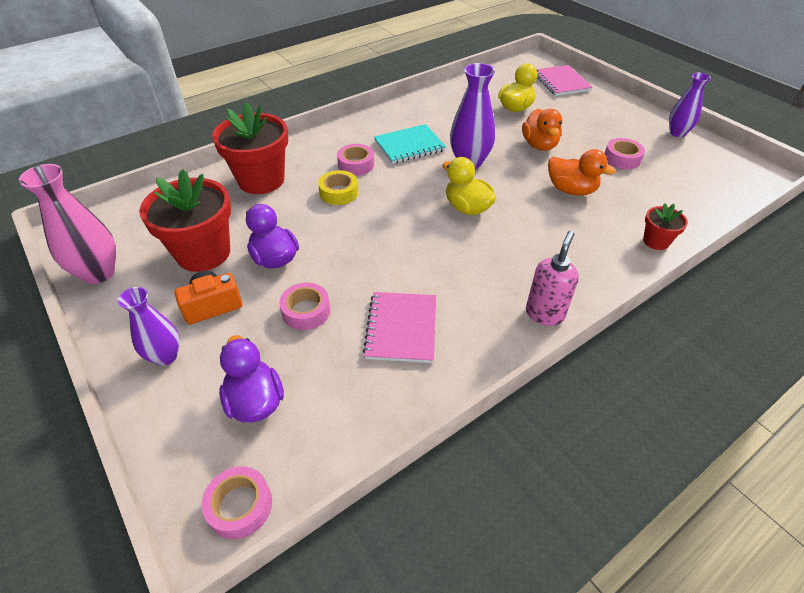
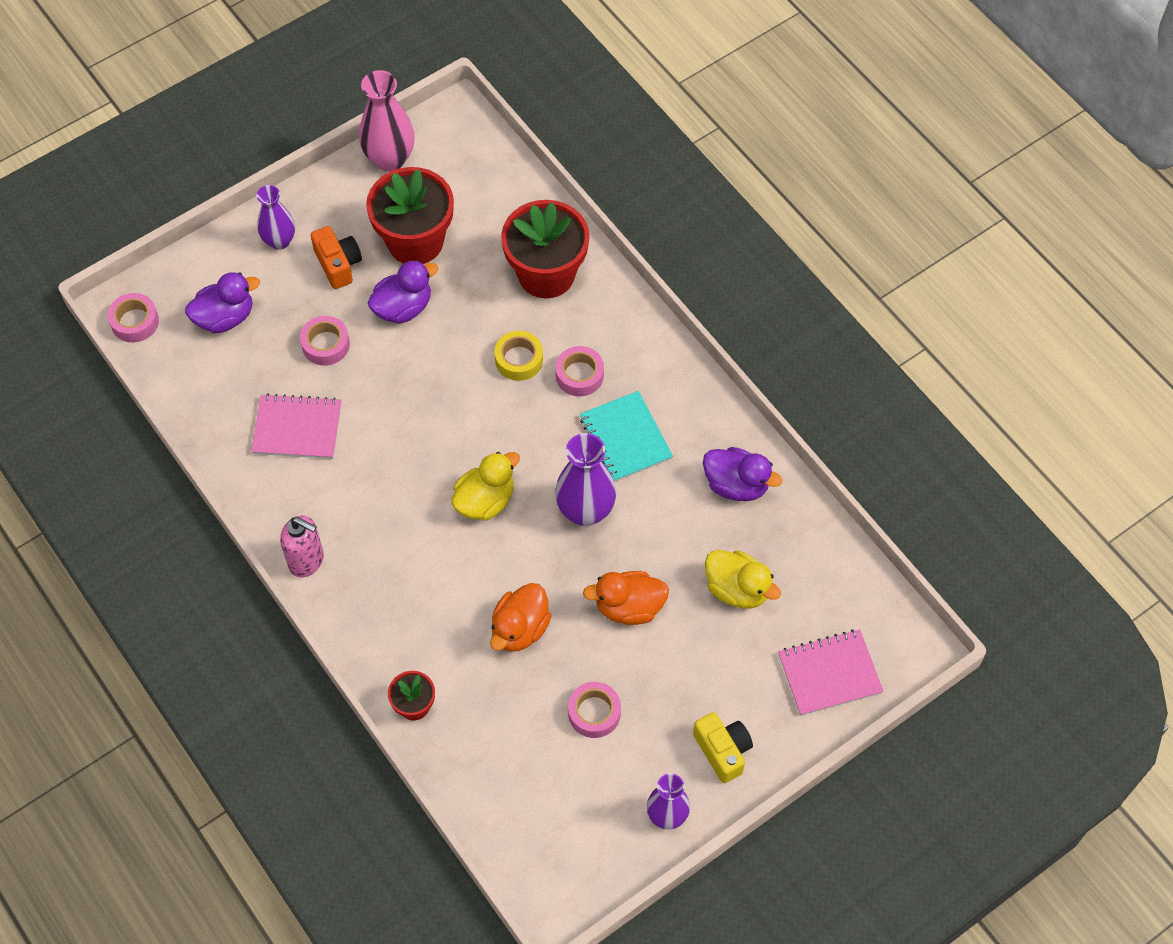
camera: 90 degrees right, 15 degrees up
(442, 107) = (736, 485): none -> purple duck
(625, 114) = (723, 751): none -> yellow camera

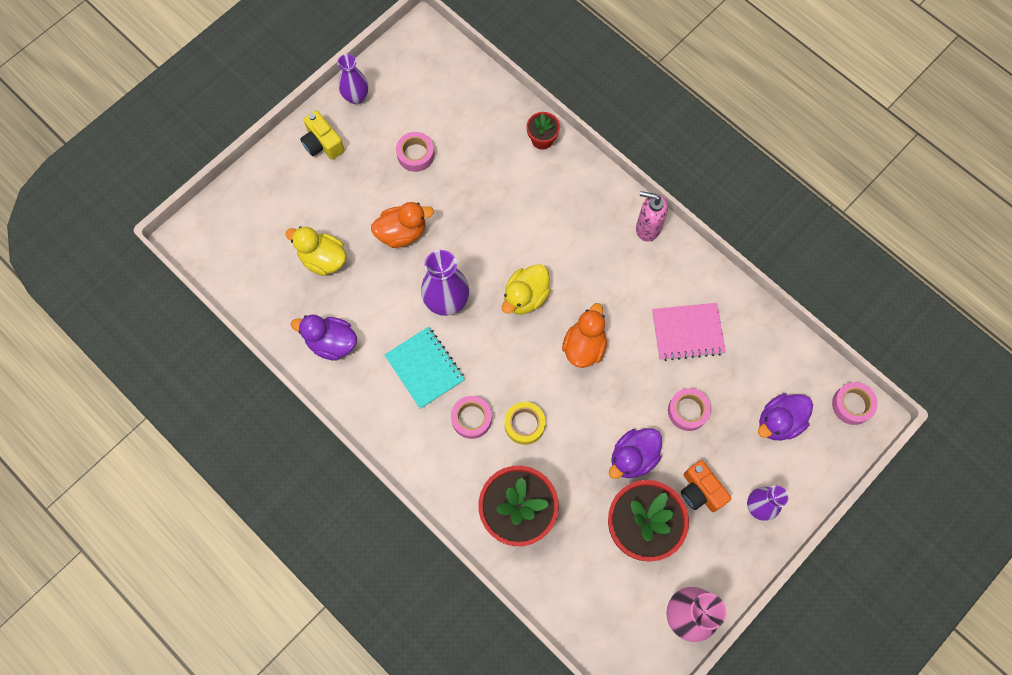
camera: 170 degrees right, 10 degrees up
(520, 629) = (479, 204): orange duck -> orange duck (584, 346)
(829, 673) = (251, 208): pink notebook -> none

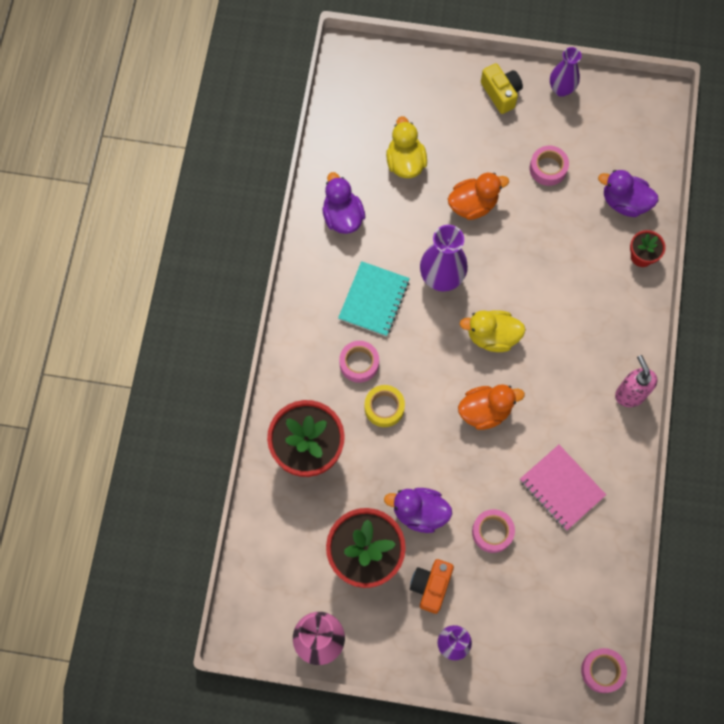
camera: 55 degrees right, 0 degrees up
(322, 143) = (501, 93): yellow camera -> yellow camera turned 135 degrees clockwise
(402, 232) = (473, 205): orange duck -> orange duck turned 60 degrees counterclockwise
(779, 422) = (539, 616): purple duck -> purple duck (624, 202)

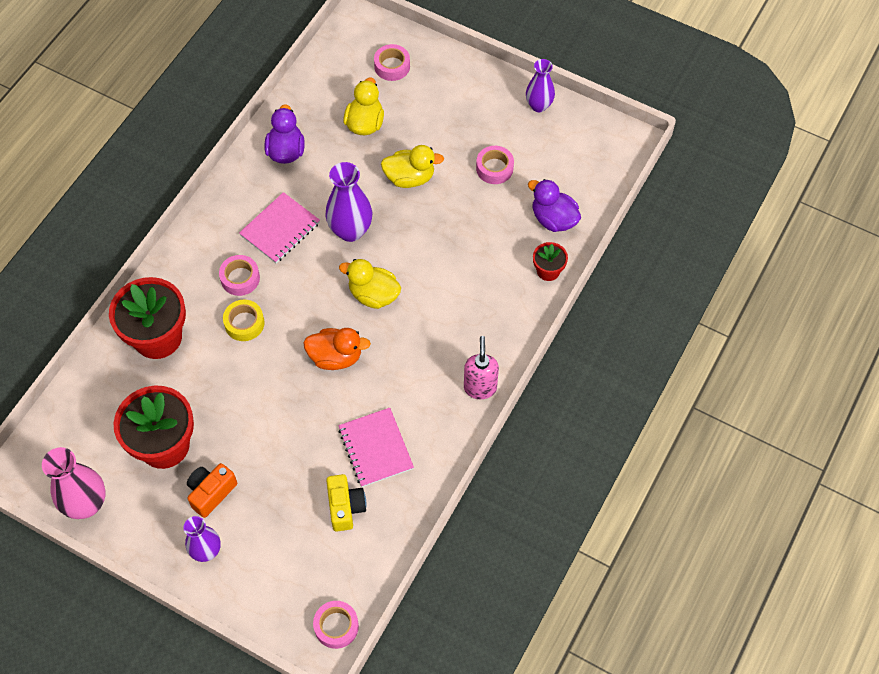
camera: 20 degrees right, 10 degrees down
(374, 300) = (280, 229): turquoise notebook -> pink notebook
(419, 512) = (232, 424): purple duck -> none
(473, 205) = (410, 178): orange duck -> yellow duck
(492, 532) = (291, 465): pink tape -> pink tape (392, 66)
(501, 93) = (480, 92): yellow camera -> yellow camera (345, 507)

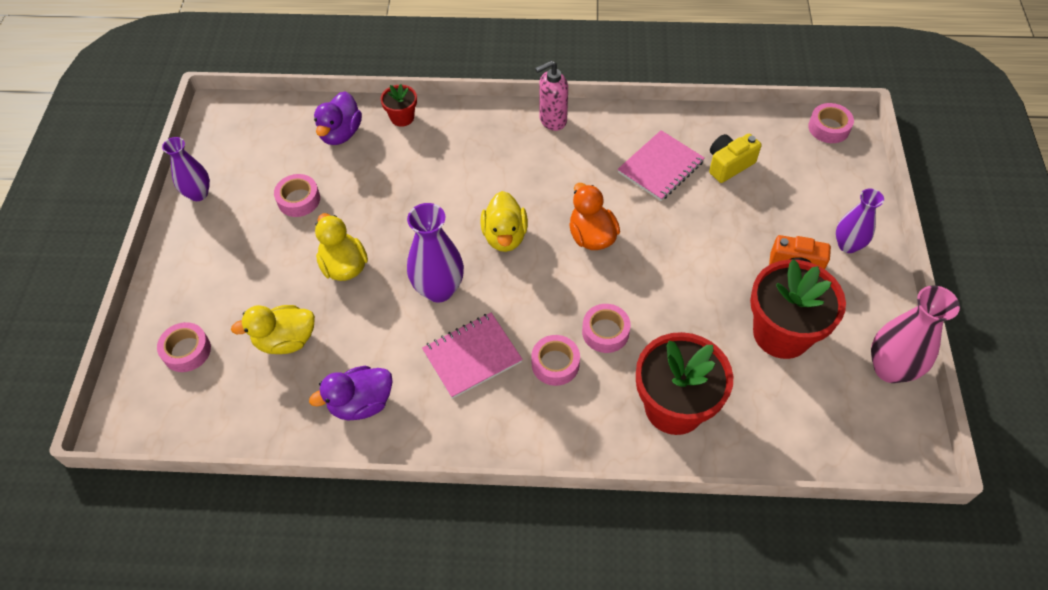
camera: 115 degrees left, 5 degrees down
(244, 323) = (605, 332): yellow tape -> pink tape
(280, 229) = (472, 356): pink notebook -> pink notebook turned 45 degrees counterclockwise

